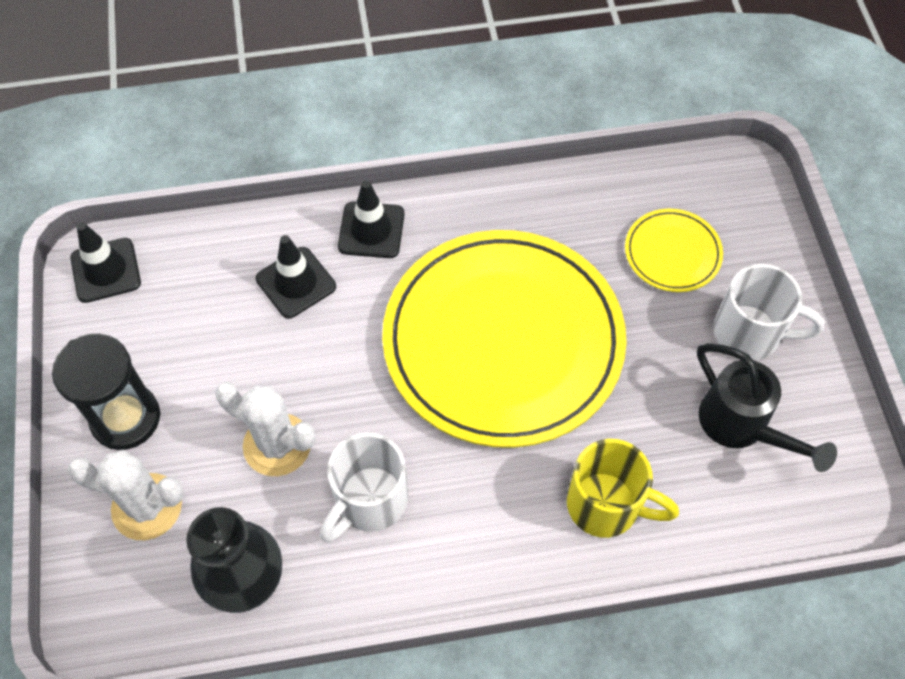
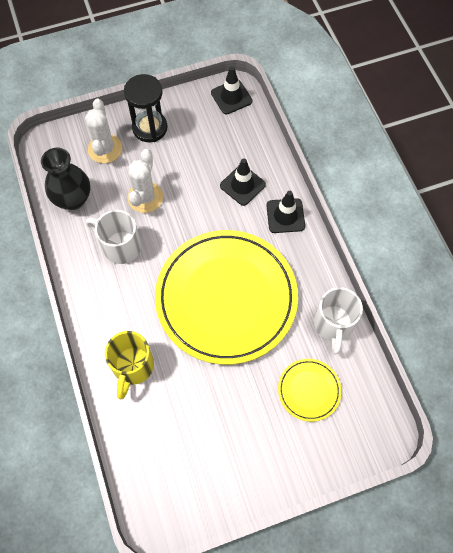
camera: 80 degrees right, 5 degrees up
(742, 427) = (193, 442): black watering can -> none
(749, 333) = (259, 444): white mug -> white mug (333, 324)

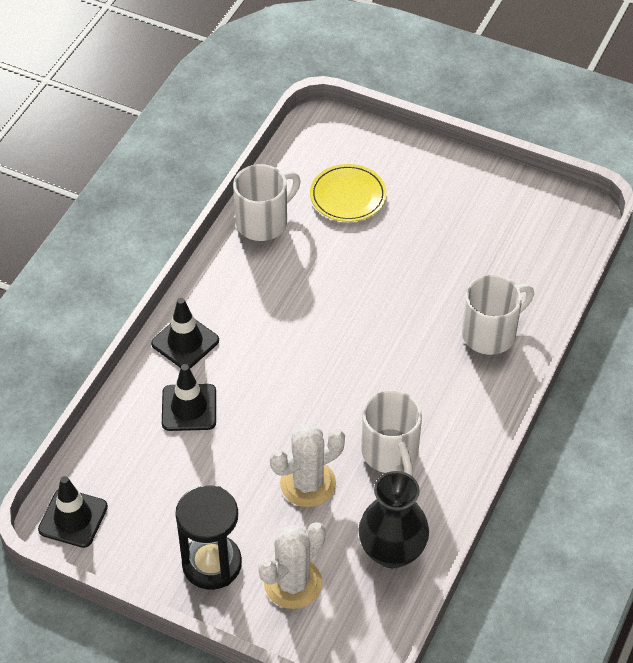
camera: 135 degrees left, 15 degrees down
(133, 367) = (491, 333): yellow mug -> white mug
(226, 298) = (335, 319): yellow plate -> none

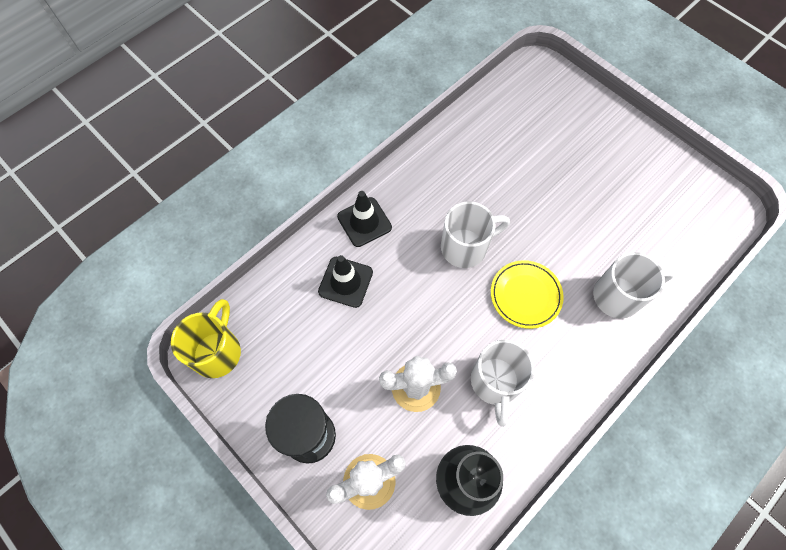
camera: 20 degrees right, 15 degrees up
(73, 518) = (217, 351): black traffic cone -> yellow mug
(263, 222) = (463, 137): white mug -> white mug (465, 247)
(348, 196) = (538, 134): yellow plate -> yellow plate (525, 295)

